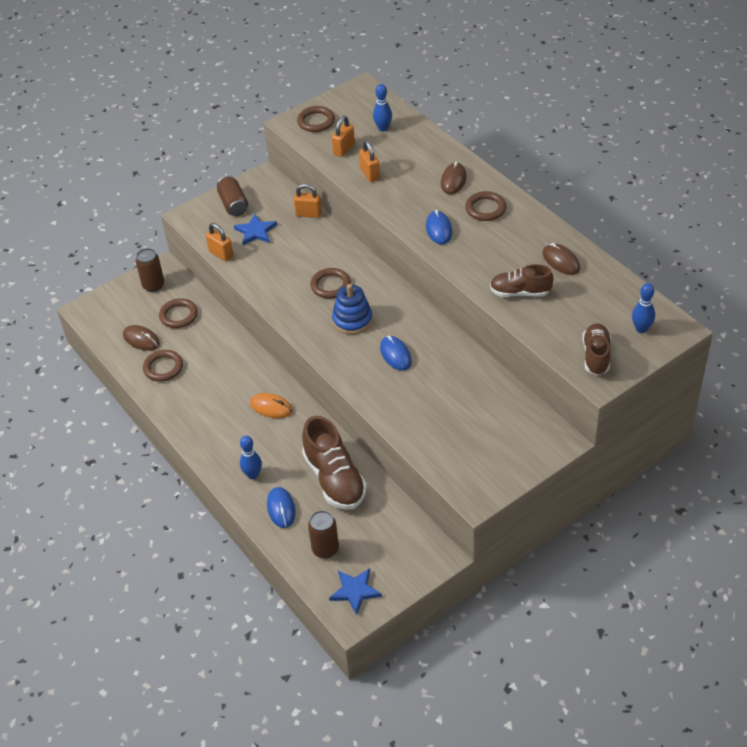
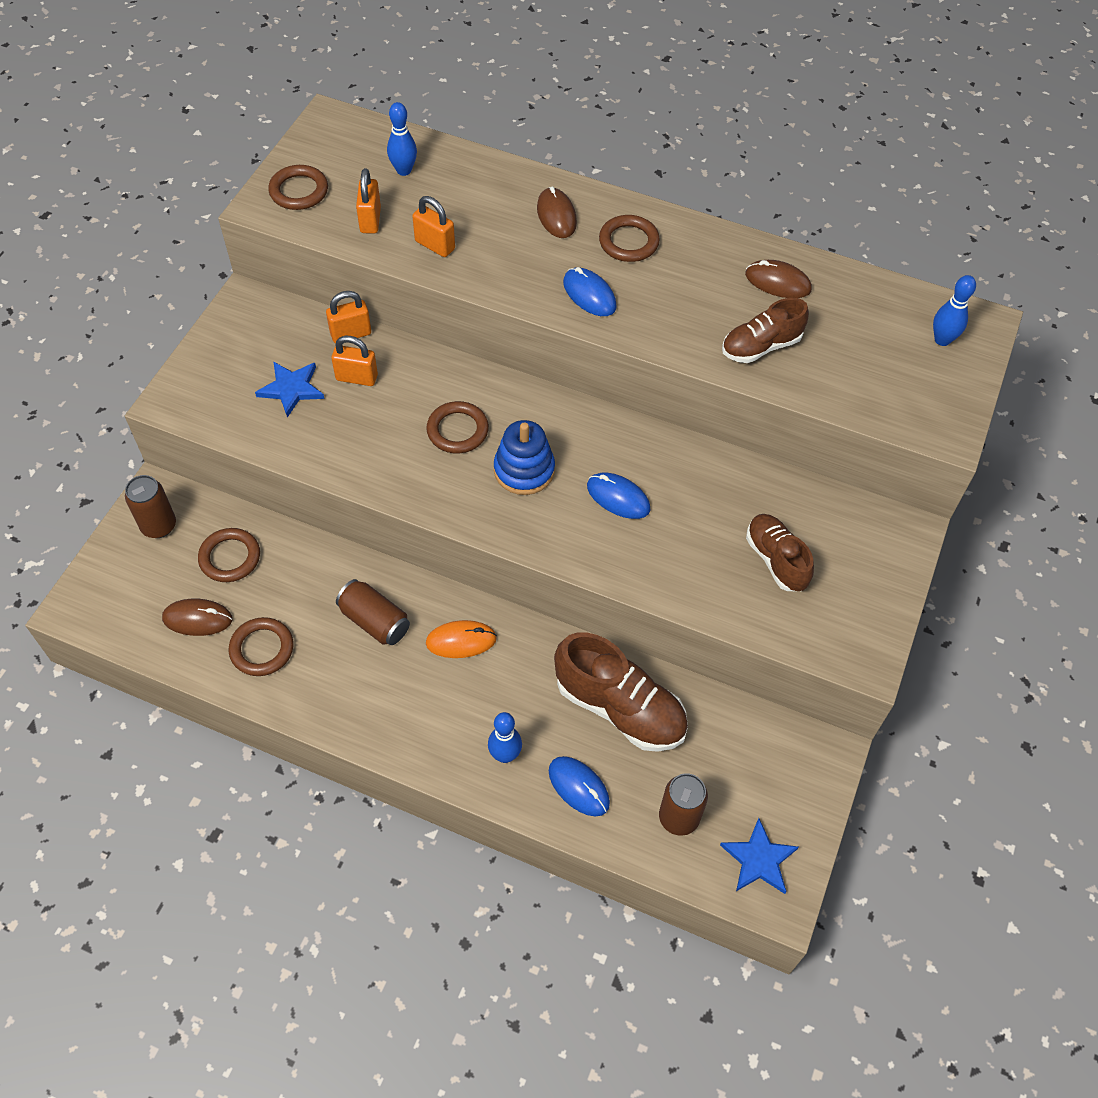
camera: 35 degrees left, 10 degrees up
(221, 254) = (263, 443): orange padlock -> orange padlock (357, 378)
(233, 204) = (229, 359): brown can -> brown can (375, 621)
(596, 356) = (918, 400): brown shoe -> brown shoe (776, 560)

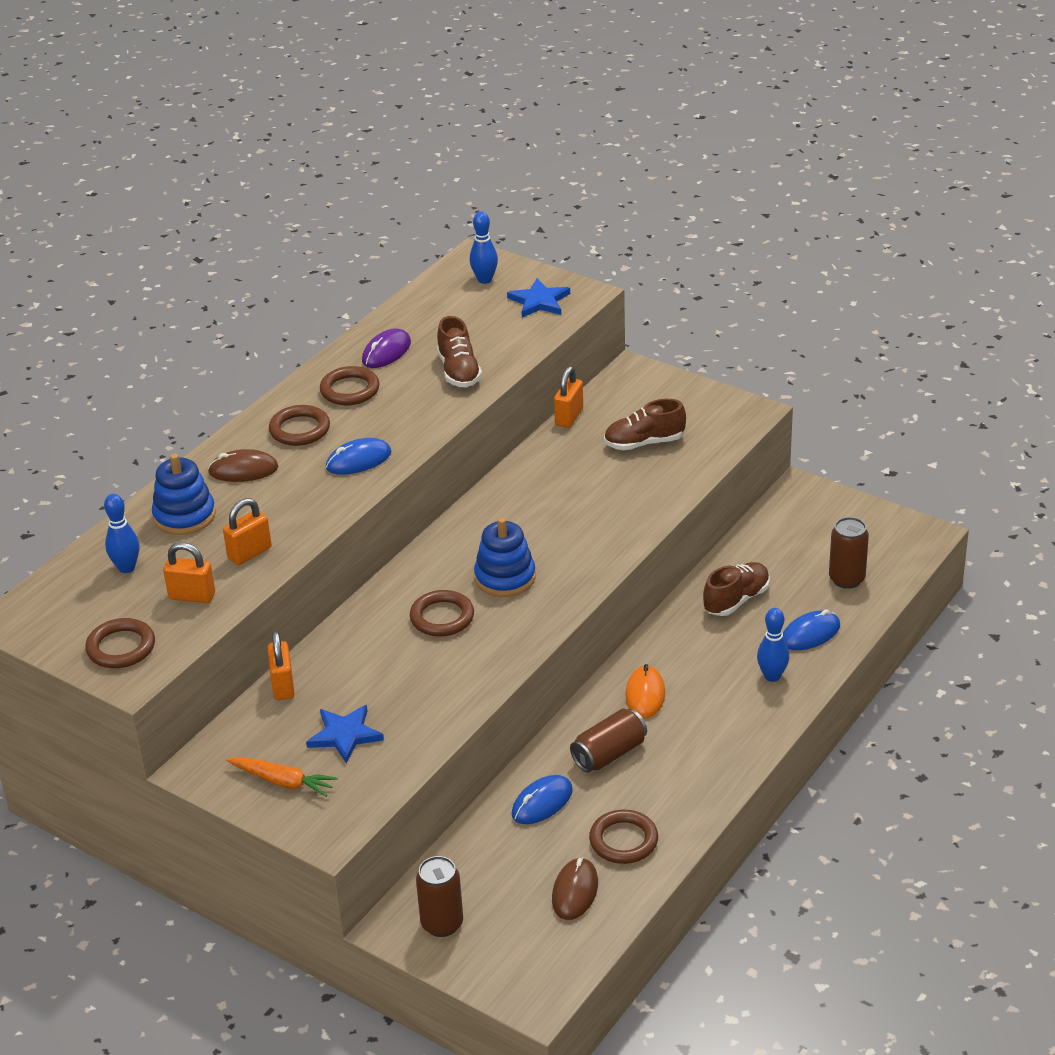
camera: 75 degrees left, 20 degrees down
(230, 557) = (502, 863): brown ring -> brown ring (350, 390)
(232, 358) = (283, 782): none -> orange carrot
(357, 378) = (347, 684): orange padlock -> orange padlock (569, 417)
(481, 191) = (184, 516): none -> blue stacking toy
(618, 498) = (554, 523): blue mouse -> blue mouse (542, 802)
(620, 708) = (736, 600): brown shoe -> brown shoe, size x0.62
(759, 859) = (889, 540): blue star -> blue star (539, 301)
(778, 282) = (386, 352): brown mouse -> purple mouse

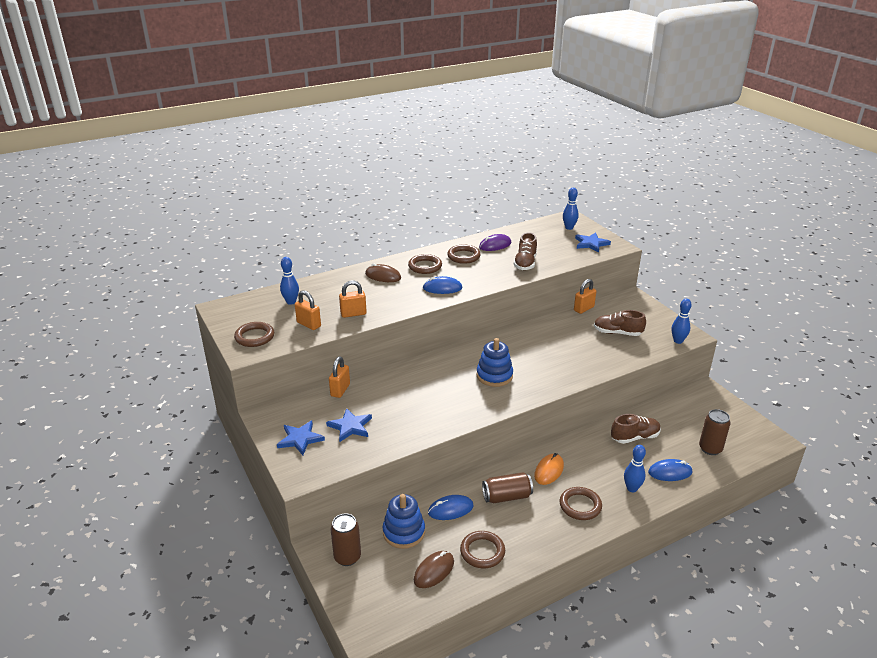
camera: 25 degrees right, 5 degrees down
(184, 516) = (338, 288): blue stacking toy -> blue stacking toy (404, 532)
(283, 782) = (300, 439): orange carrot -> blue star
(442, 617) = (446, 384): brown ring -> brown ring (580, 506)
(739, 427) = (678, 341): none -> blue bowling pin

